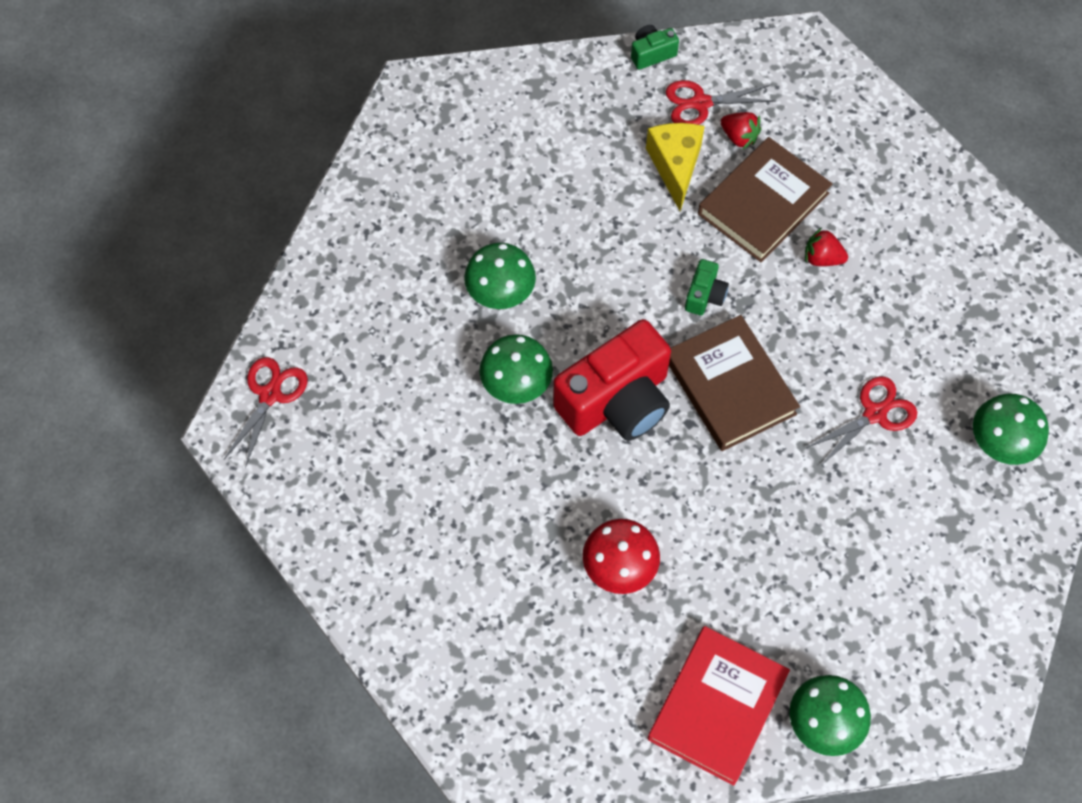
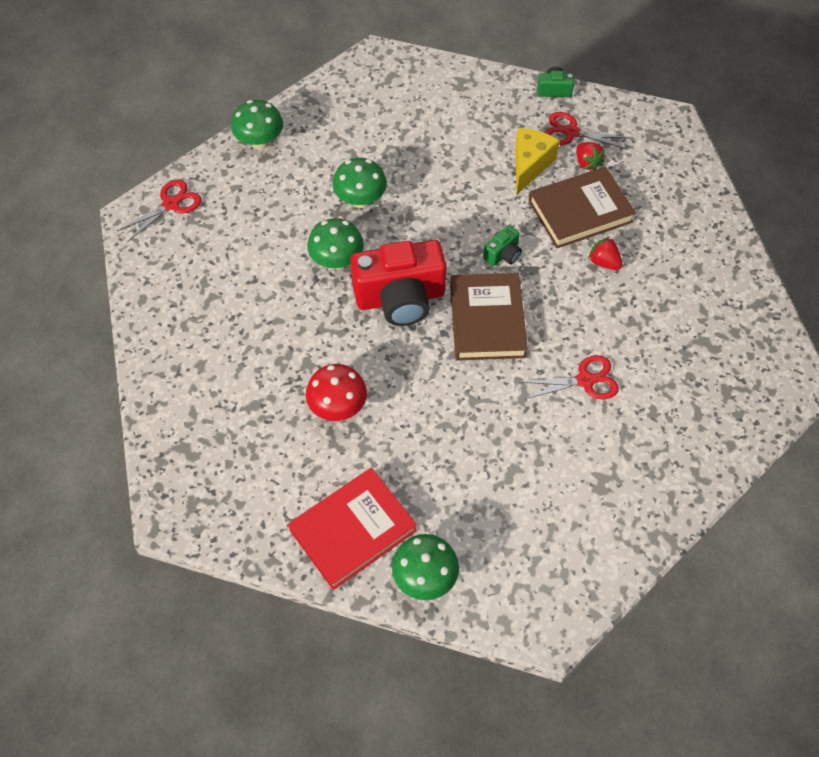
camera: 25 degrees right, 5 degrees down
(1000, 443) = (672, 439): green mushroom -> green mushroom (260, 142)

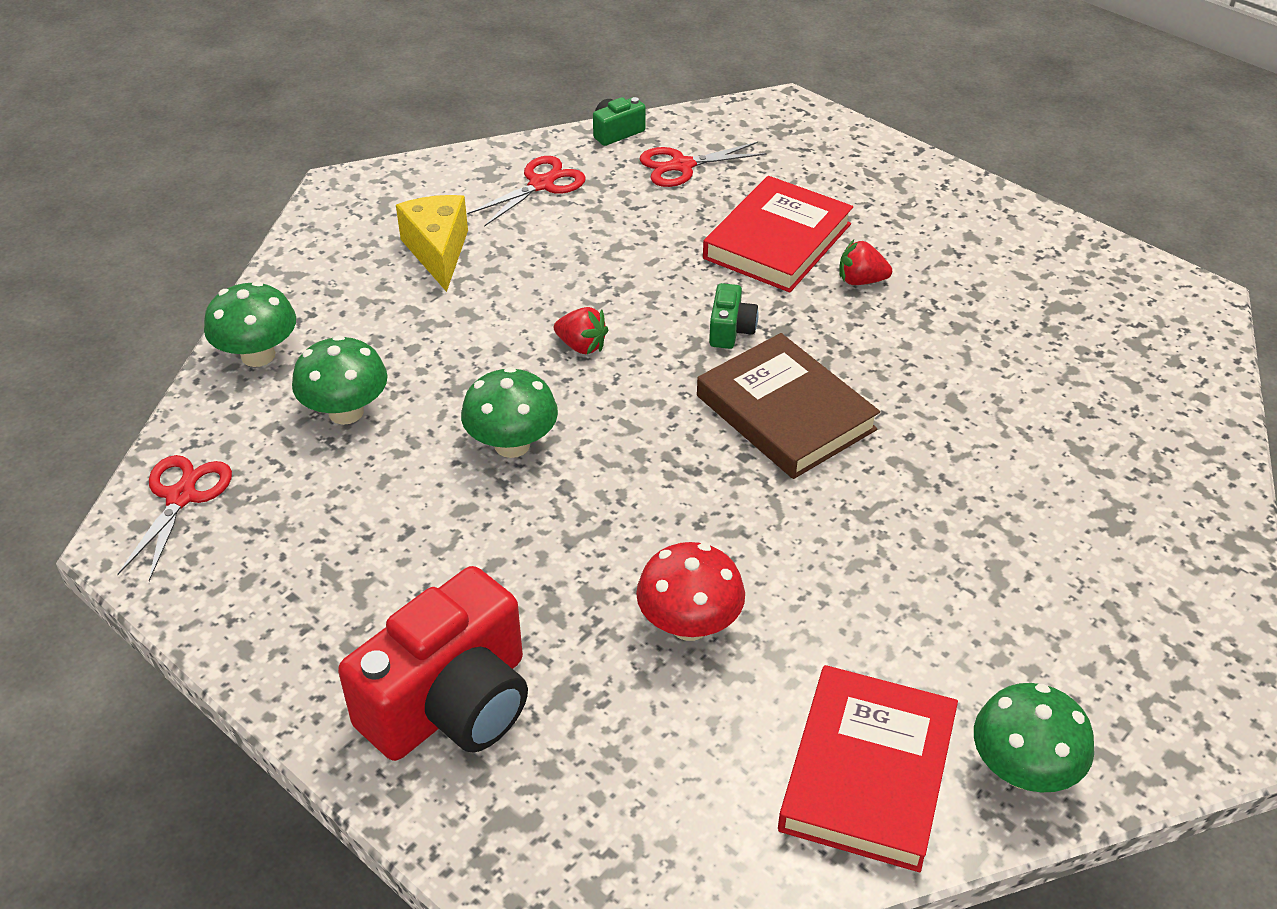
camera: 35 degrees left, 15 degrees down
(360, 200) = (476, 357): green mushroom -> green mushroom (346, 412)
(400, 298) = (645, 445): red camera -> red camera (451, 703)
(529, 165) = (666, 221): yellow cheese -> yellow cheese (438, 252)
(580, 211) = (777, 241): brown book -> red book
(585, 380) = (973, 417): red scissors -> red scissors (541, 184)
(587, 163) = (733, 189): red strawberry -> red strawberry (581, 346)

